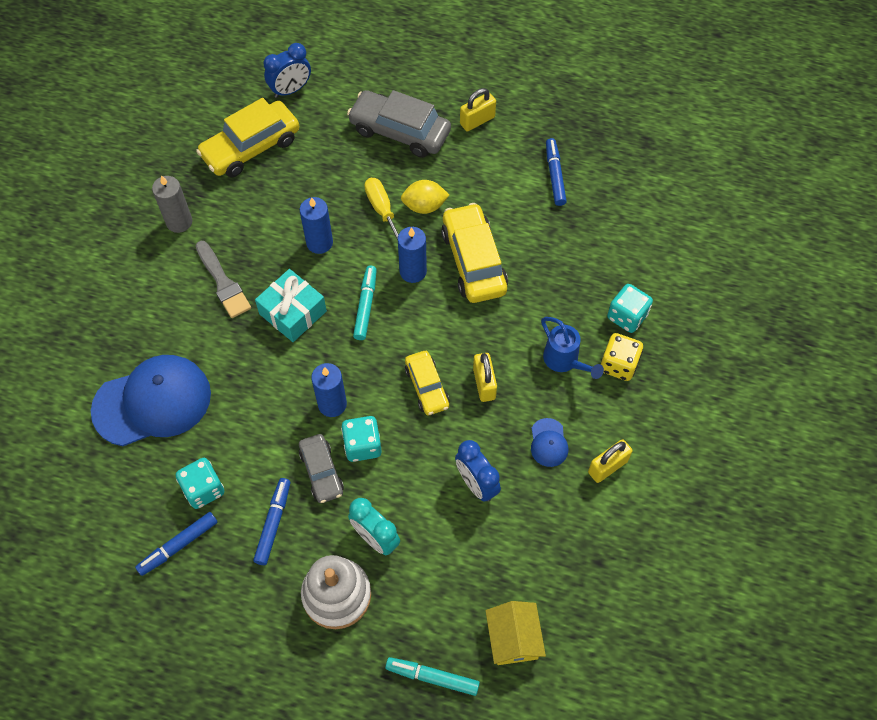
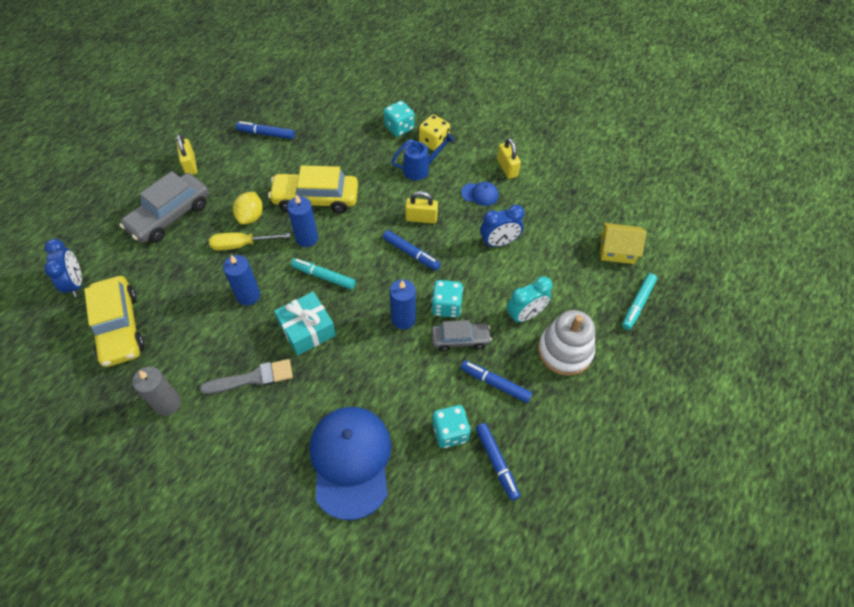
camera: 75 degrees left, 5 degrees down
(427, 387) = (411, 253): yellow car -> blue marker

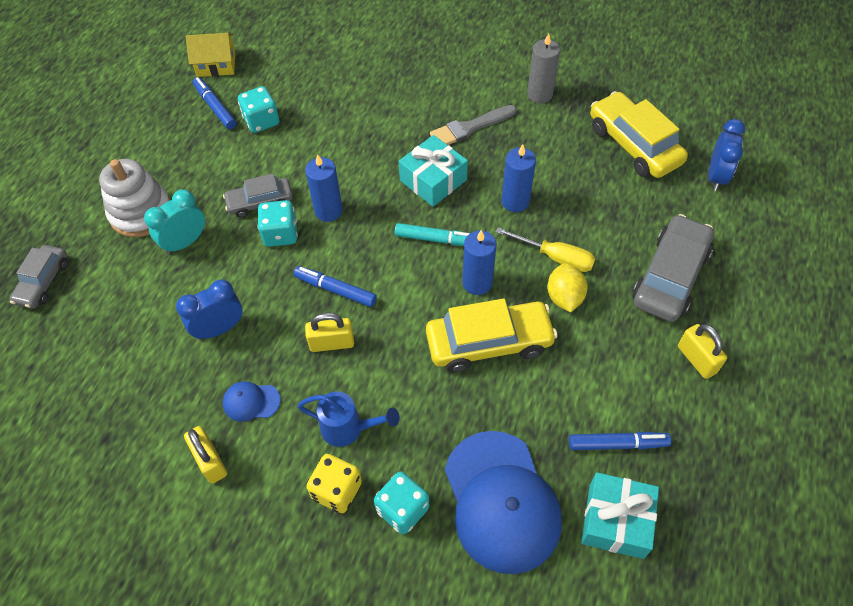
camera: 170 degrees right, 0 degrees up
(76, 283) = (716, 176): blue clock -> blue clock turned 135 degrees counterclockwise
(241, 245) = (555, 257): yellow screwdriver -> yellow screwdriver turned 45 degrees clockwise
(287, 104) = (616, 521): none -> turquoise gift
(351, 461) = (350, 85): blue cap -> blue cap (501, 501)
(420, 169) = (348, 429): blue watering can -> blue watering can turned 135 degrees counterclockwise
(495, 383) = (219, 168): blue marker -> none
(617, 250) = (55, 350): yellow house -> yellow house (216, 64)
(637, 304) = (43, 282): turquoise marker -> grey car

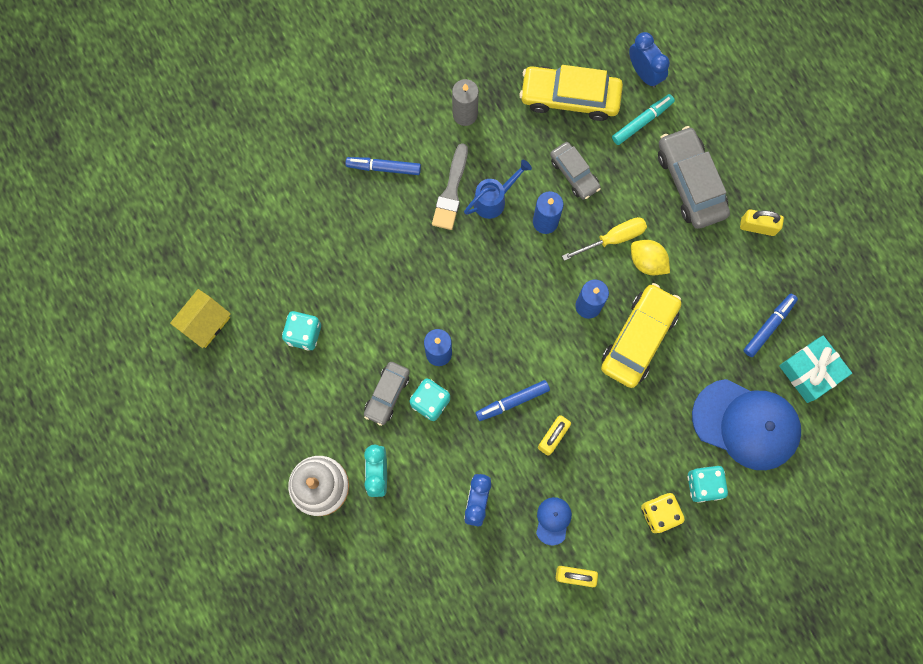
camera: 50 degrees left, 20 degrees up
(43, 282) = (326, 596): grey car -> grey car (574, 173)
(215, 107) = (255, 357): blue marker -> blue marker (383, 168)
(251, 402) = (553, 520): blue cap -> blue cap turned 150 degrees clockwise
(348, 429) = (624, 474): blue watering can -> blue watering can (494, 199)
(433, 180) = (476, 259): turquoise gift -> none
(437, 239) = (530, 301): turquoise marker -> turquoise marker (642, 121)

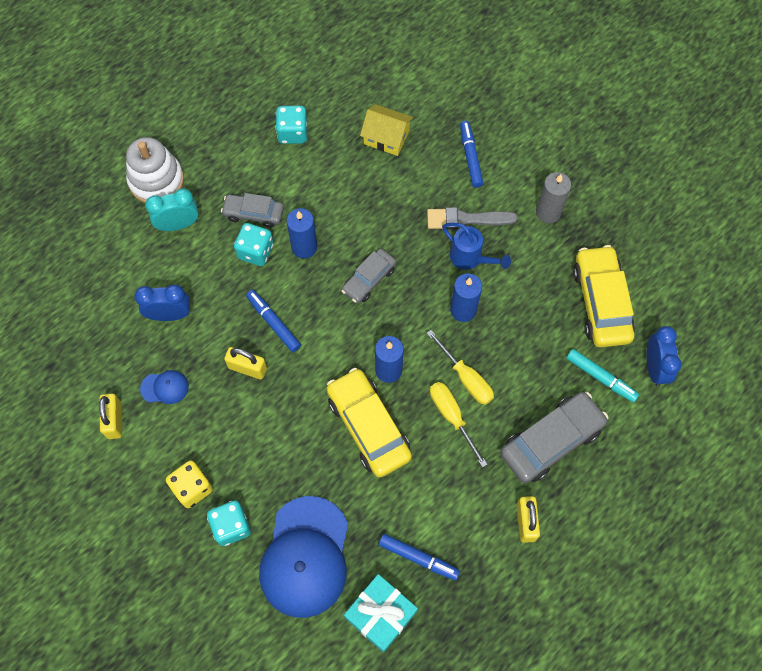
camera: 75 degrees right, 10 degrees down
(205, 322) = (282, 56): yellow house -> yellow house (386, 137)
(574, 173) = (522, 325): grey car -> grey car (369, 279)
(639, 338) = (368, 427): yellow car -> yellow car turned 135 degrees counterclockwise
(644, 73) = (654, 367): blue clock -> blue clock turned 45 degrees counterclockwise
(647, 262) = (452, 417): yellow lemon -> yellow screwdriver

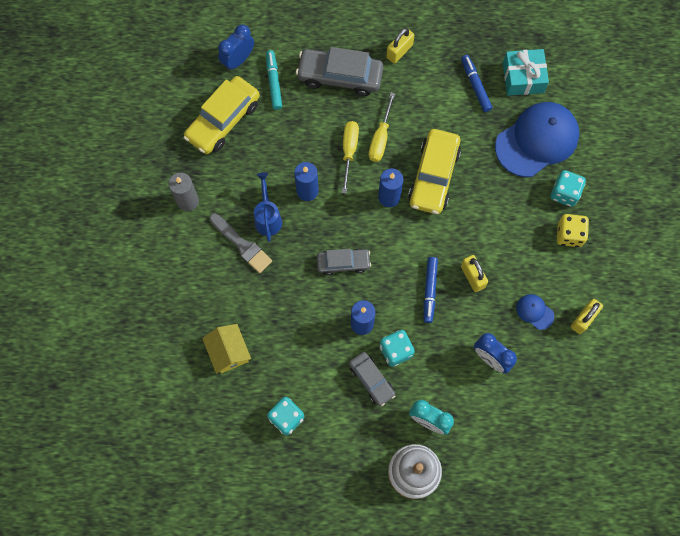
camera: 135 degrees left, 5 degrees up
(470, 157) = (191, 284): blue marker -> none

